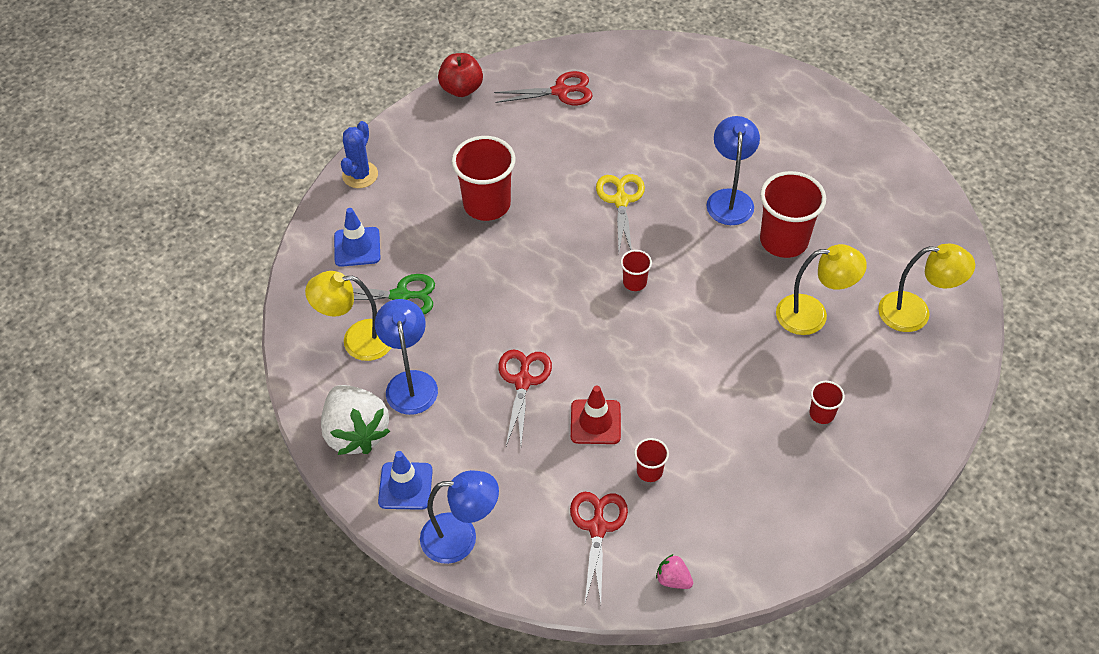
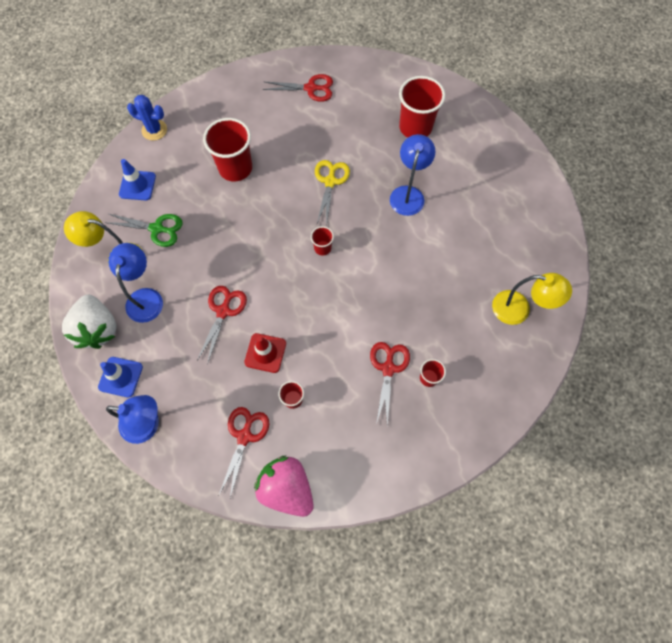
camera: 10 degrees right, 15 degrees up
(360, 175) = (154, 130): blue cactus -> blue cactus turned 75 degrees clockwise
(461, 89) = (242, 75): red apple -> none
(673, 579) = (286, 488): pink strawberry -> pink strawberry, size x2.25
(765, 412) = (388, 368): none -> red scissors
(783, 240) = (438, 234): red cup -> red cup (415, 127)
(812, 315) = (443, 297): yellow lamp -> none

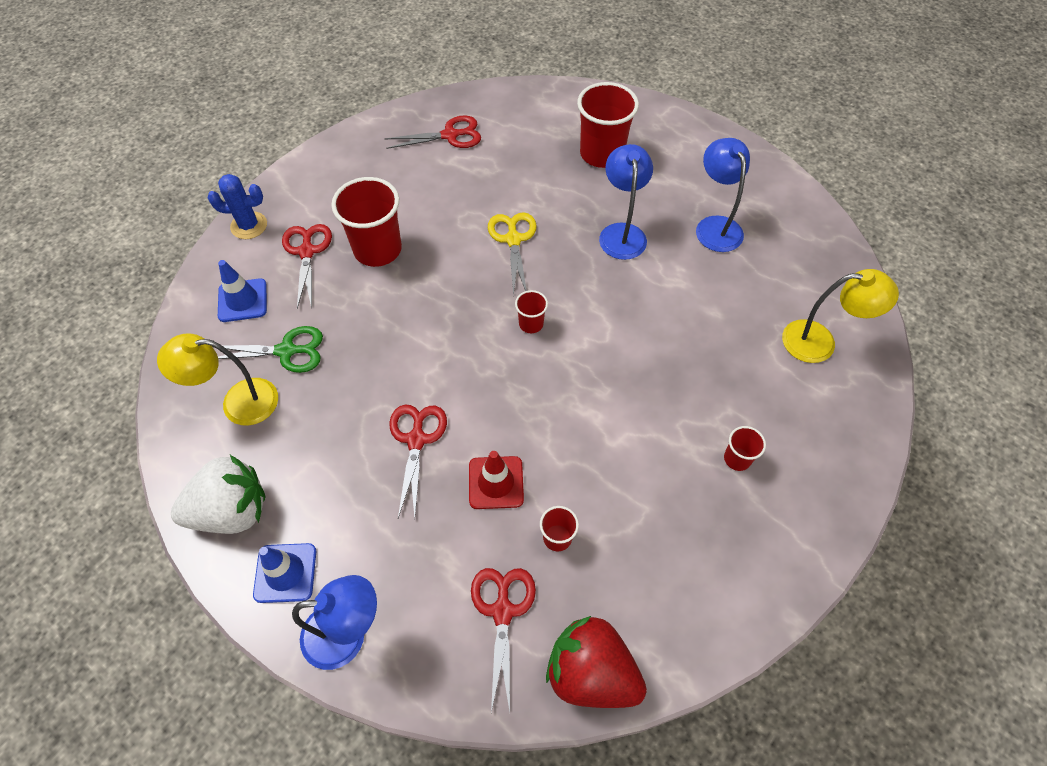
camera: 15 degrees left, 10 degrees down
(98, 329) = (232, 511): white strawberry -> white strawberry turned 75 degrees counterclockwise
(145, 297) = (294, 448): blue lamp -> blue lamp (715, 226)
(286, 488) = (591, 672): pink strawberry -> red strawberry
(388, 368) = (677, 460): red scissors -> red scissors (307, 252)

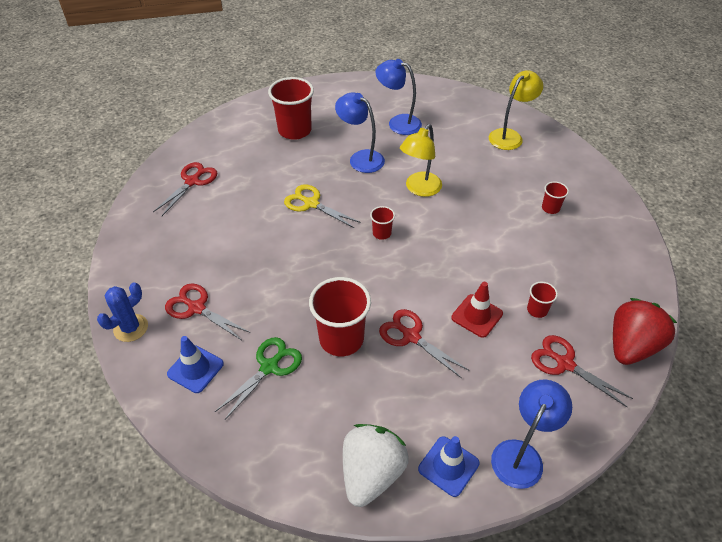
camera: 50 degrees left, 10 degrees down
(238, 403) = (283, 420): yellow lamp -> yellow lamp (419, 189)
(377, 249) = (241, 270): red cup -> red cup (341, 339)
(591, 672) = (631, 346): red strawberry -> red strawberry turned 150 degrees clockwise

